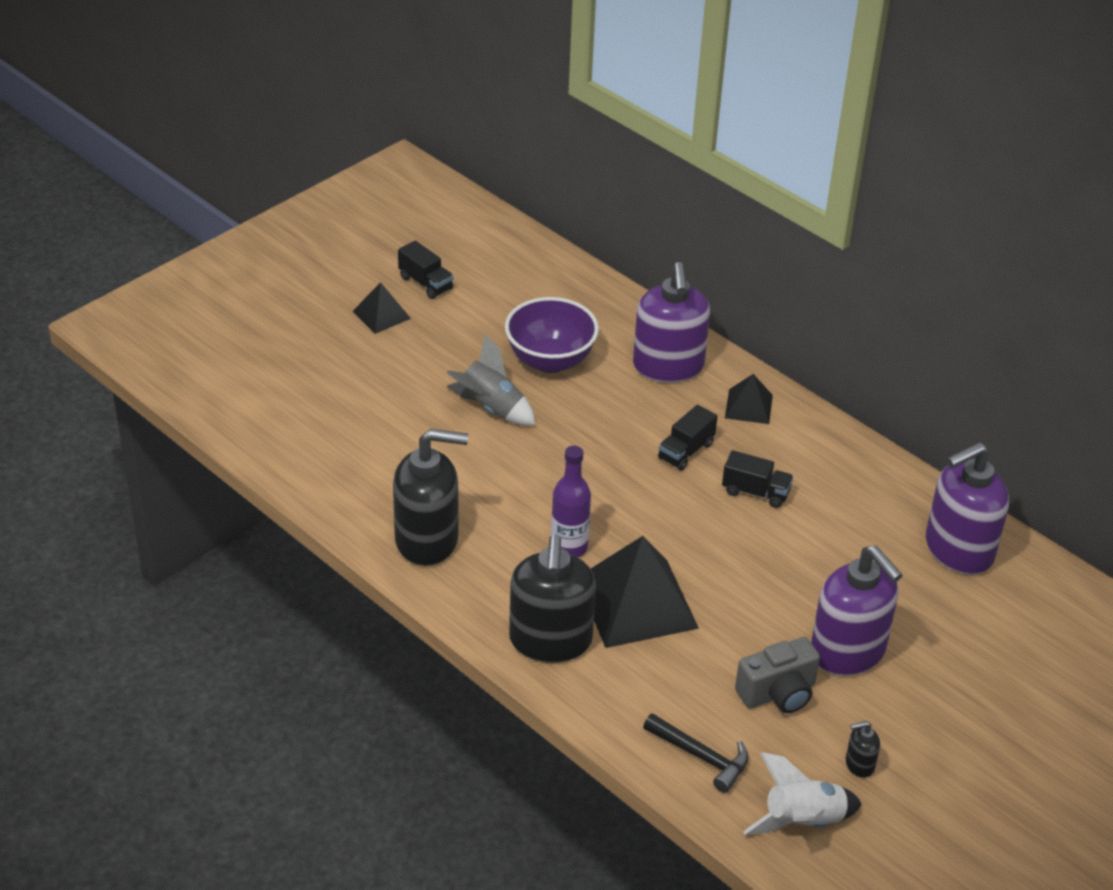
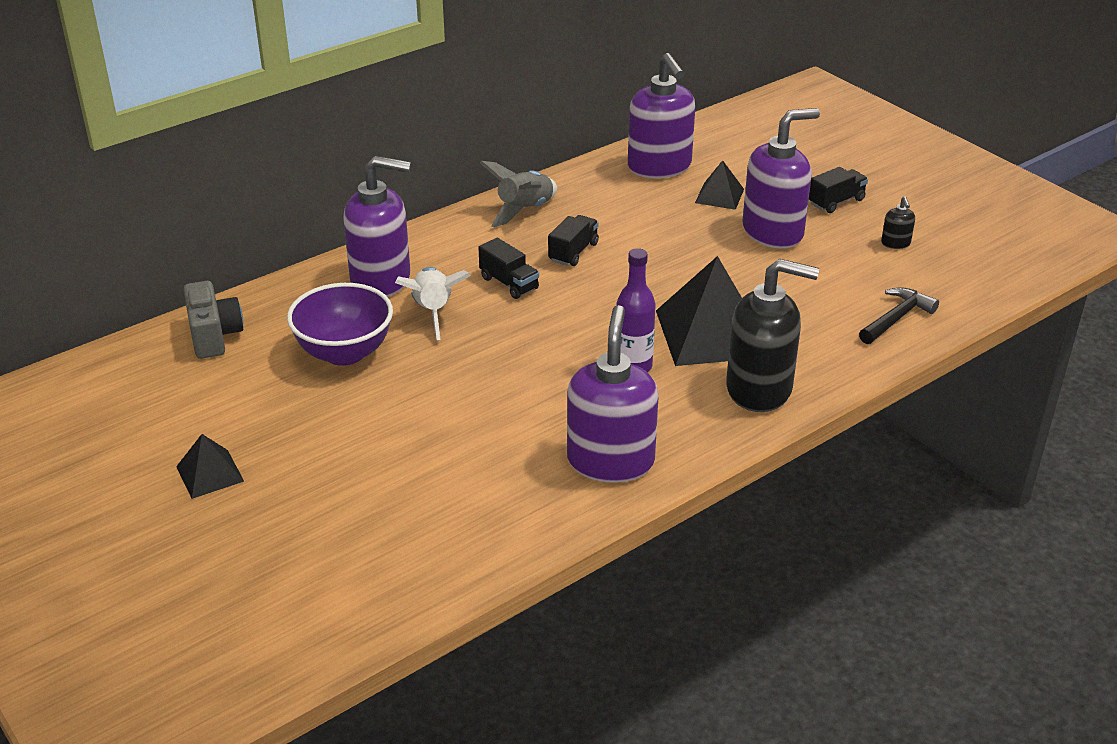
camera: 80 degrees left, 5 degrees down
(425, 283) = (165, 433): black truck -> black truck (836, 202)
(427, 540) = (610, 461): black soap dispenser -> purple soap dispenser
(491, 408) = (410, 400): grey rocket -> grey rocket (524, 210)
(748, 406) = (455, 241): black pyramid -> black pyramid (719, 196)
(778, 693) = (821, 271): grey camera -> grey camera (214, 336)
(802, 822) = (959, 277): white rocket -> white rocket (433, 312)

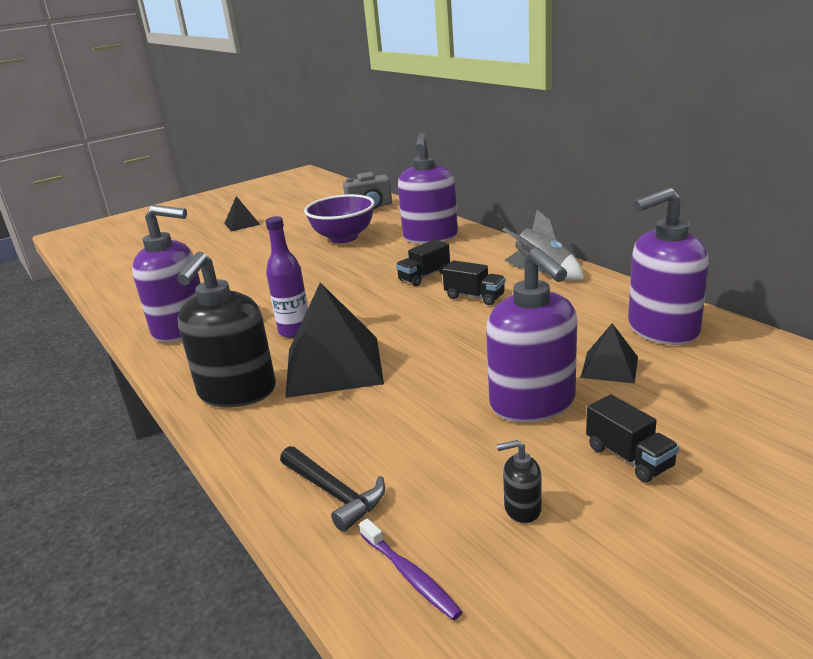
camera: 95 degrees right, 10 degrees down
(433, 312) = (387, 256): white rocket -> none
(964, 284) = (410, 575): none -> purple toothbrush

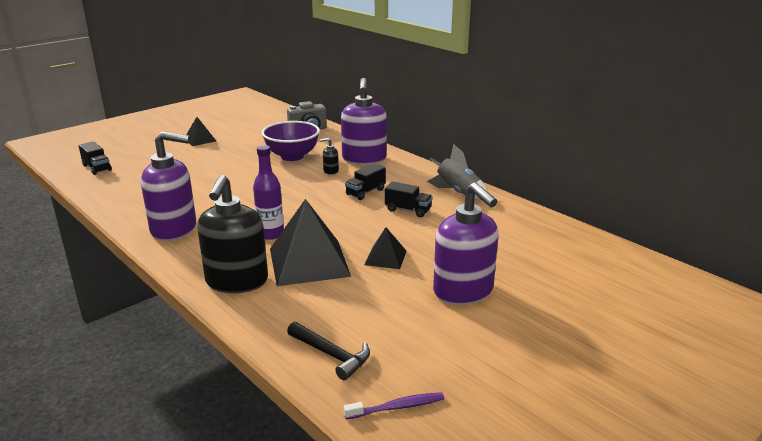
camera: 10 degrees left, 0 degrees up
(410, 575) = (397, 407): purple toothbrush -> purple toothbrush turned 60 degrees counterclockwise
(522, 509) = (466, 363): black soap dispenser -> black soap dispenser (330, 171)
(609, 367) = (514, 266): black pyramid -> black pyramid (385, 257)
(629, 457) = (533, 328): black truck -> black truck (97, 168)
(662, 329) = (548, 239): purple soap dispenser -> none

